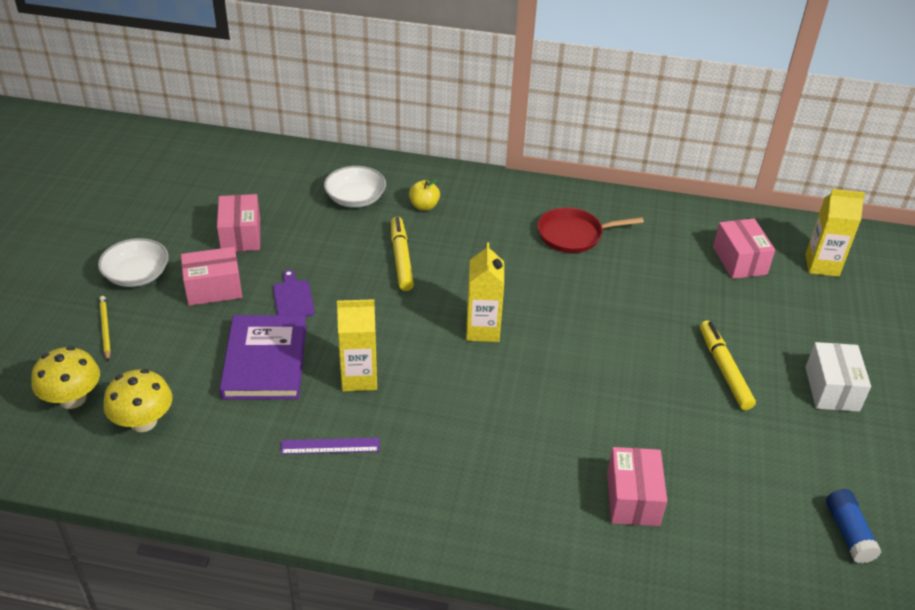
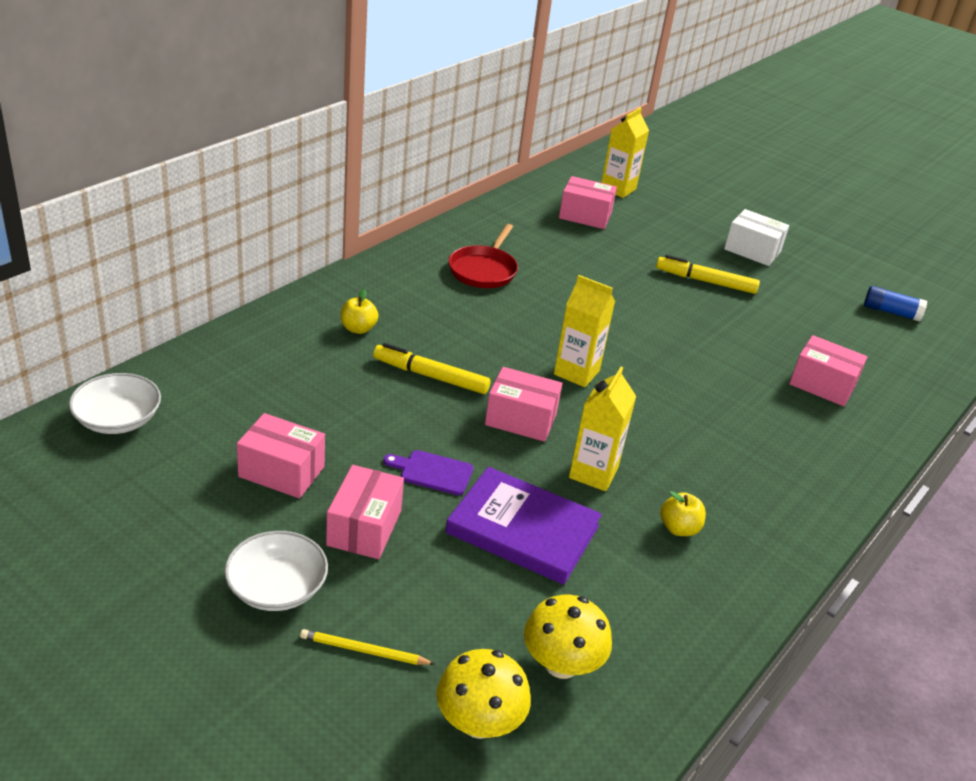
camera: 65 degrees left, 5 degrees down
(330, 446) = (679, 528): purple ruler -> yellow apple
(355, 198) = (298, 365): white bowl -> white bowl (118, 419)
(391, 319) = (521, 419): none -> pink box

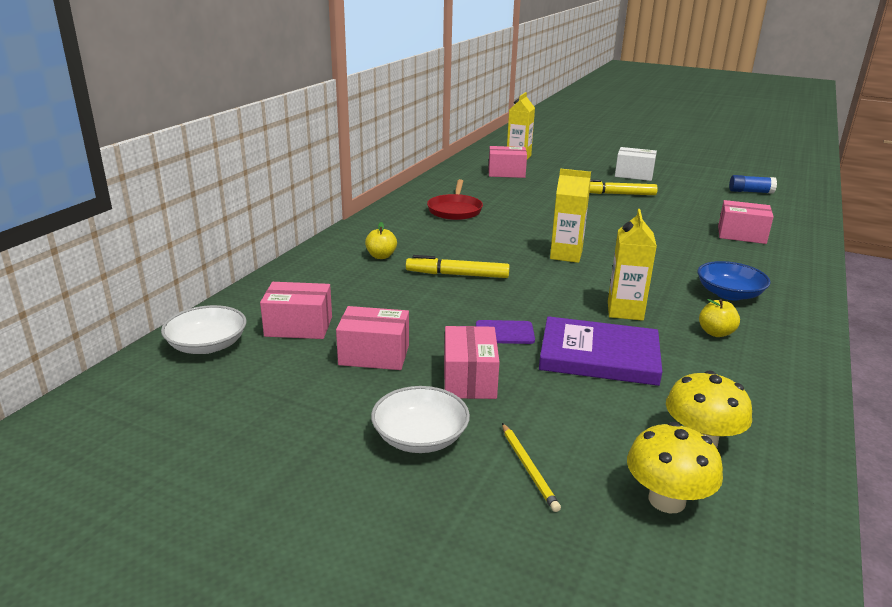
camera: 10 degrees left, 10 degrees down
(364, 651) = (528, 468): yellow pencil -> yellow pencil turned 105 degrees counterclockwise
(521, 419) = (545, 288): pink box -> pink box (298, 326)
(736, 475) = (729, 294): none -> blue bowl

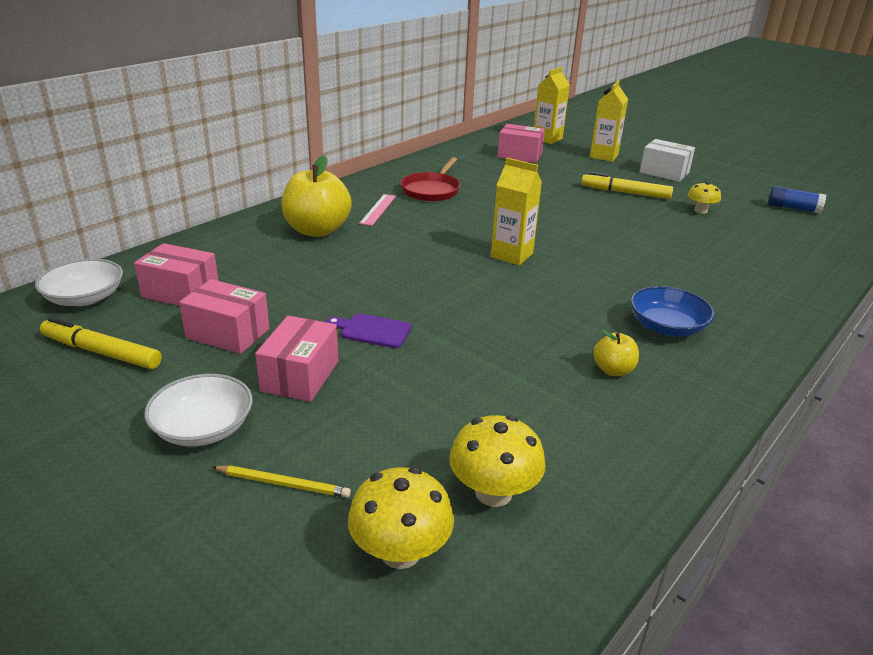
camera: 15 degrees right, 5 degrees up
(381, 256) = (317, 230): yellow apple -> yellow apple, size x2.06
(421, 232) = (378, 209): none -> pink ruler
(457, 275) = (378, 261): yellow marker -> yellow marker (102, 352)
(528, 468) = (283, 484): yellow pencil -> yellow pencil turned 75 degrees counterclockwise
(599, 356) = (457, 374): purple book -> none
(625, 311) = (527, 328): yellow carton -> yellow carton (604, 156)
(684, 201) = (700, 210): none -> yellow mushroom
(741, 235) = (739, 258): pink box -> none

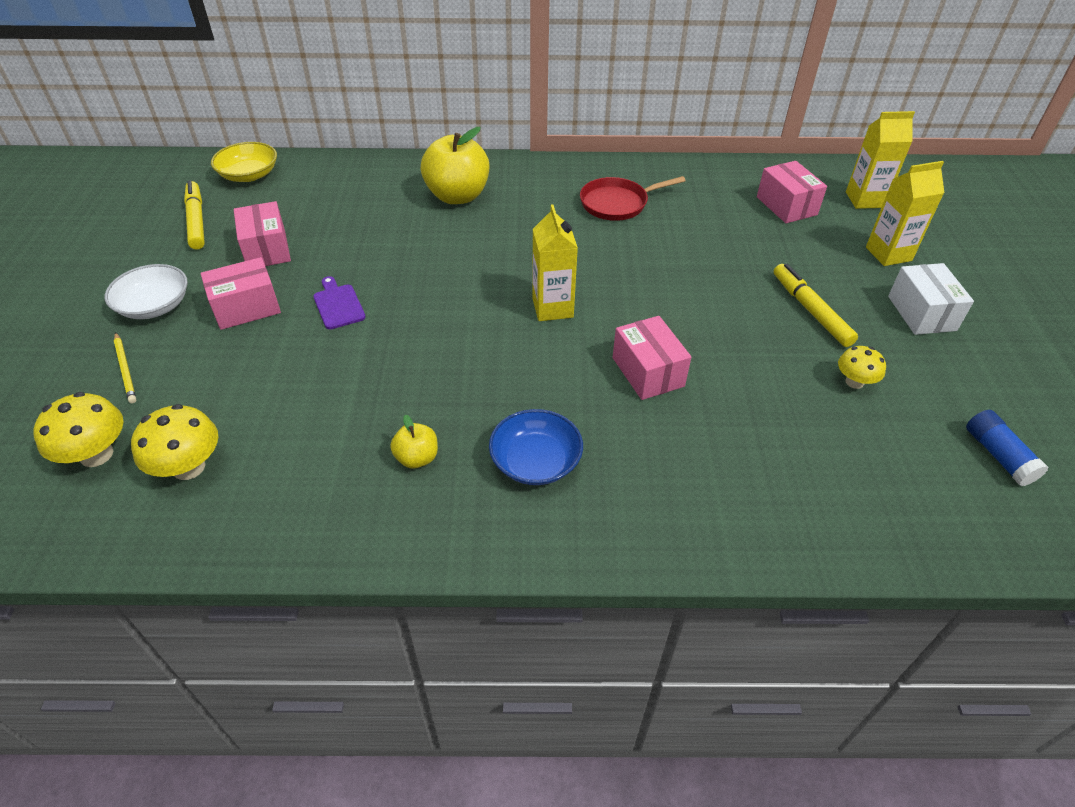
camera: 50 degrees right, 15 degrees up
(85, 298) = (249, 175): white bowl -> yellow bowl
(181, 292) = (296, 201): pink box -> pink box (648, 372)
(378, 209) = (536, 200): pink ruler -> none

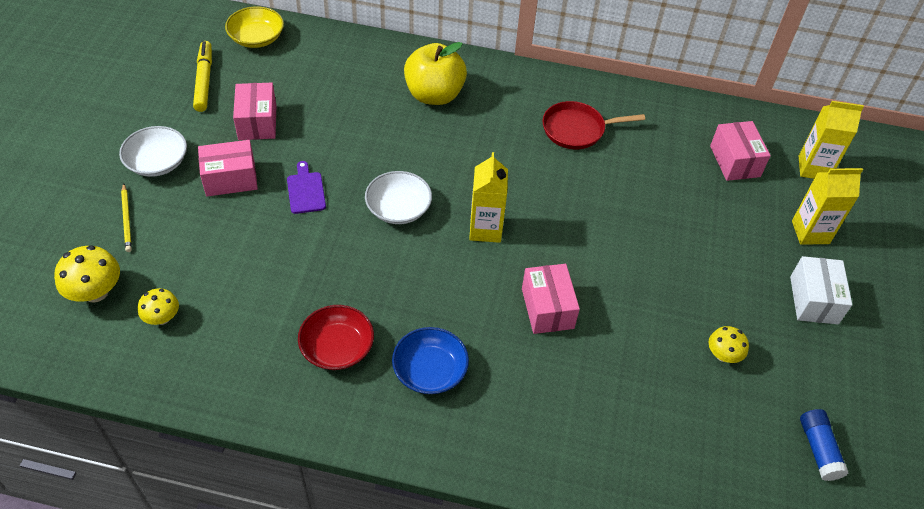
camera: 10 degrees right, 5 degrees up
(189, 467) = (162, 318): yellow mushroom -> yellow mushroom, size x0.64
(417, 458) = (337, 347): yellow apple -> red bowl
(449, 304) = (398, 208): none -> white bowl
(811, 310) = (713, 277): yellow marker -> none

